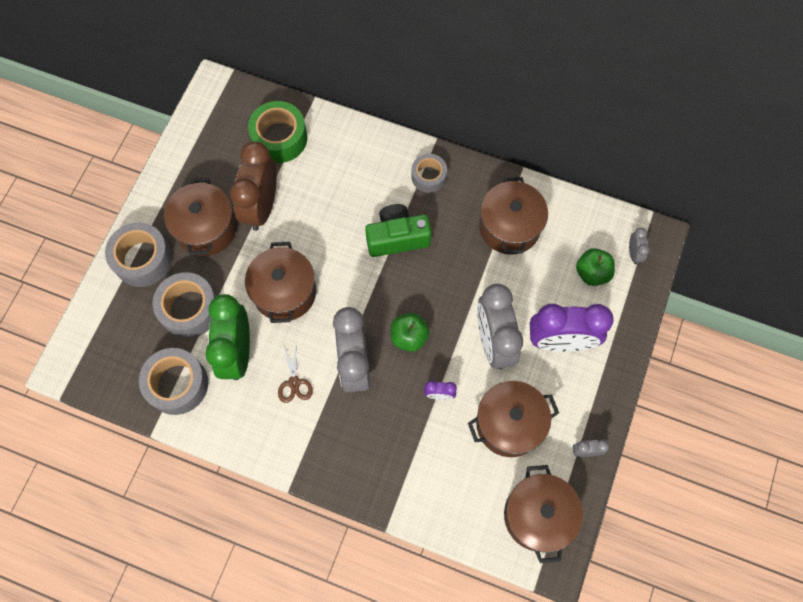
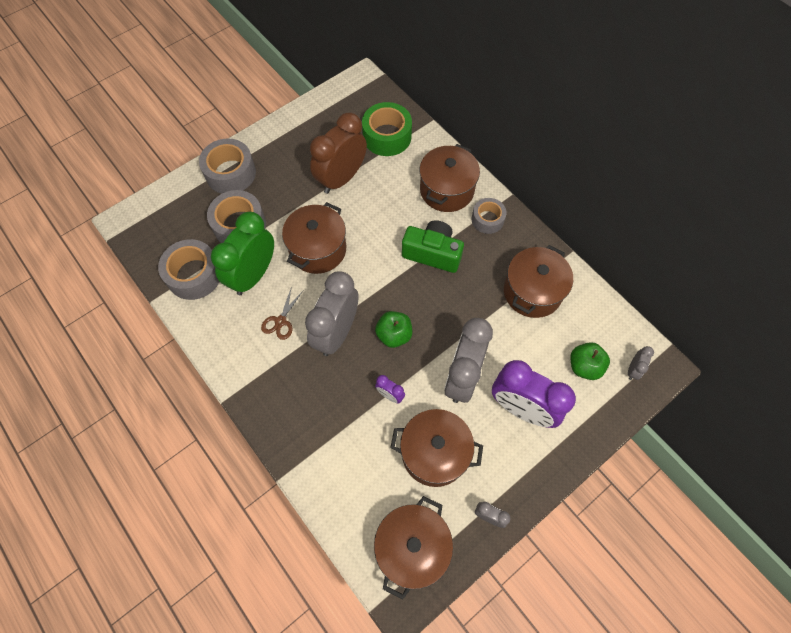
camera: 30 degrees right, 5 degrees down
(206, 229) = (290, 174): brown pot -> brown pot (446, 190)

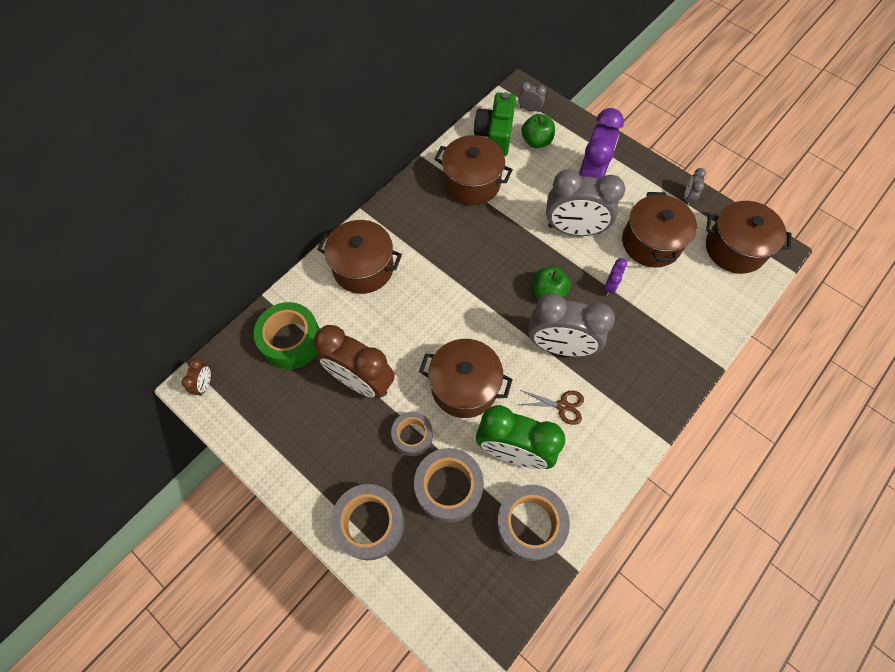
camera: 100 degrees left, 0 degrees up
(363, 84) = (205, 384): none -> brown clock
(432, 253) = (446, 271): green camera -> green camera (495, 135)
(487, 219) = (396, 226): grey tape -> grey tape (412, 436)

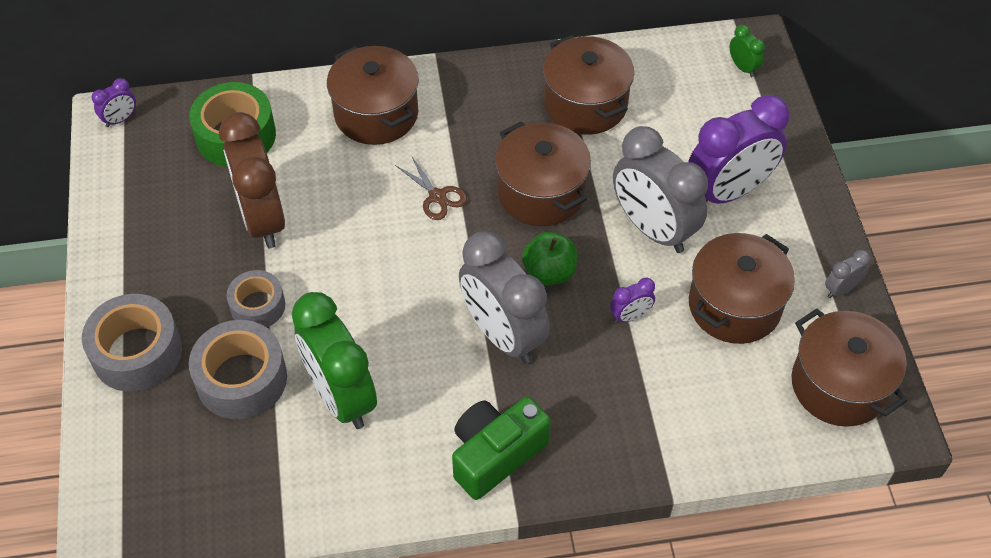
camera: 40 degrees right, 10 degrees down
(205, 384) = (120, 119): brown clock -> purple clock
(464, 386) = (358, 299): brown pot -> brown pot (541, 192)
(495, 135) = (669, 70): green camera -> green camera (496, 454)
(529, 109) = (743, 67): grey clock -> green clock
(529, 524) = (283, 475): grey tape -> none
(536, 141) = (712, 107): green apple -> none
(562, 406) = (440, 394): brown scissors -> brown scissors (437, 196)

